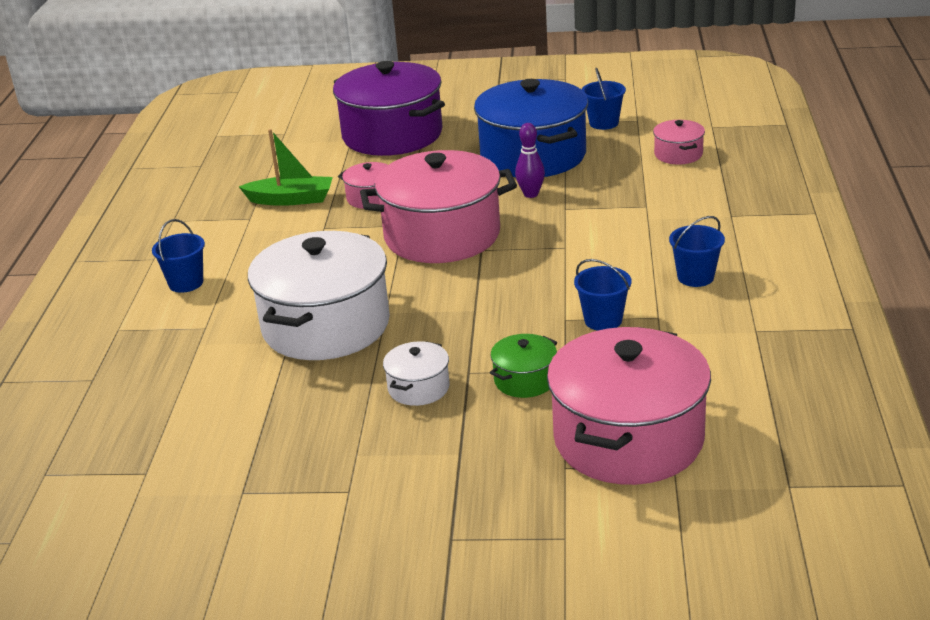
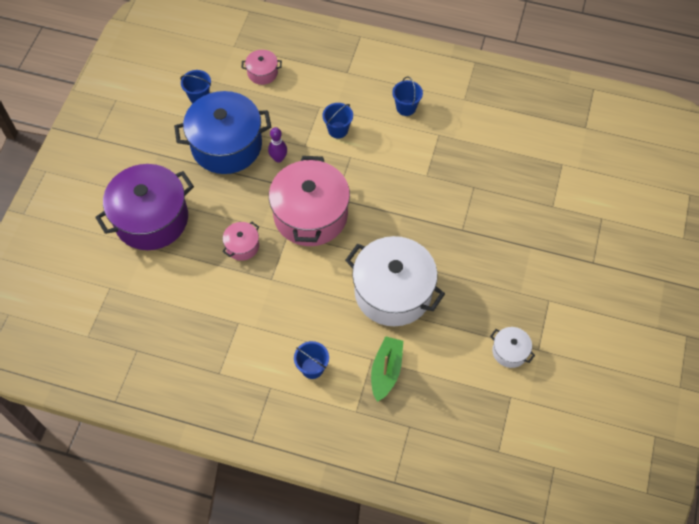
camera: 80 degrees left, 30 degrees up
(291, 199) = (222, 294): green boat -> green boat (386, 371)
(418, 388) = (470, 255): white pot -> white pot (510, 351)
(525, 380) = (477, 206): green pot -> none
(603, 320) = (433, 159): blue bucket -> blue bucket (338, 130)
(628, 439) = (538, 175): pink pot -> none

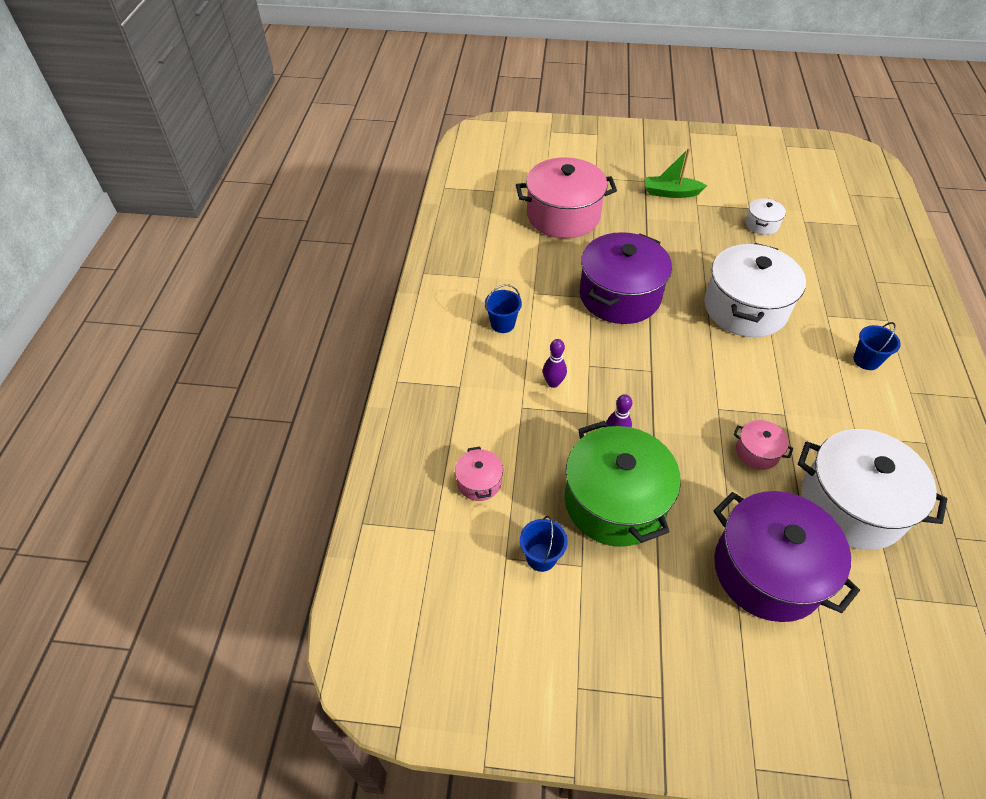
camera: 100 degrees left, 10 degrees down
(182, 292) = (851, 504): none -> white pot
(226, 145) = (615, 501): blue pot -> green pot
(310, 215) = (684, 391): pink pot -> pink pot (563, 215)
(338, 130) = (553, 383): blue bucket -> purple bowling pin
(386, 371) = (833, 303): green boat -> green boat (671, 193)
(425, 197) = (619, 296): none -> purple pot

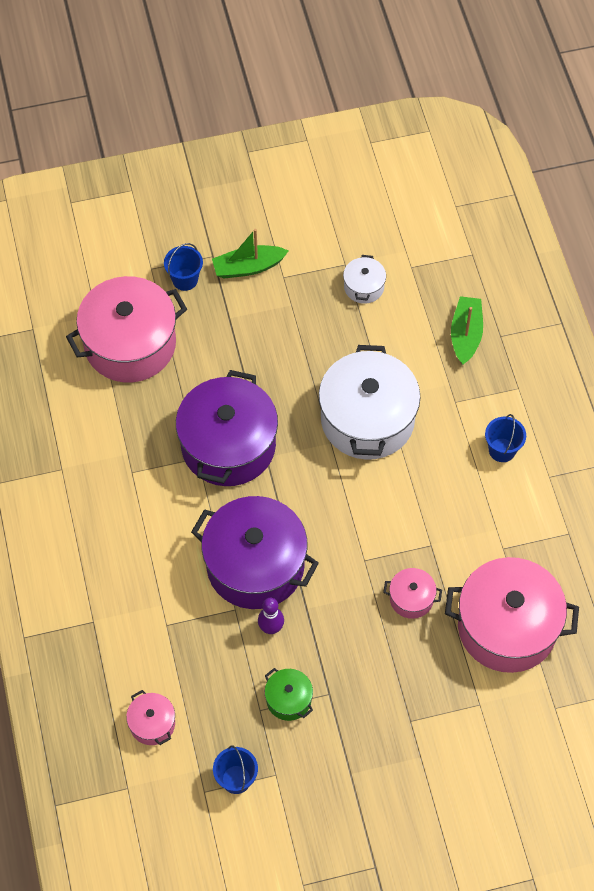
camera: 20 degrees left, 10 degrees up
(502, 324) = (111, 526): blue bucket -> blue bucket (185, 279)
(553, 383) = (189, 584): purple bowling pin -> none
(615, 501) = (288, 699): green pot -> green pot, size x0.45
(767, 570) = (442, 721): purple pot -> purple pot (255, 565)
(844, 273) = (465, 335): none -> green boat
(851, 504) = (507, 627): white pot -> pink pot

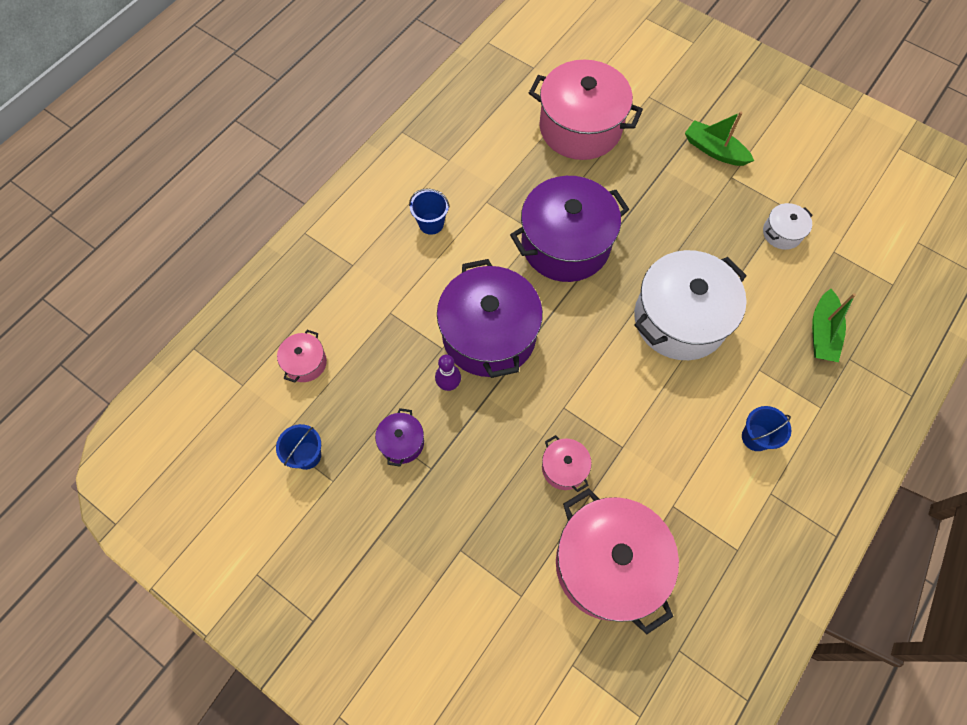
camera: 50 degrees right, 5 degrees up
(185, 279) = (662, 121): blue bucket -> blue bucket (431, 223)
(288, 699) = (402, 442): green pot -> purple pot
(465, 335) = (822, 333): green boat -> green boat turned 135 degrees clockwise

